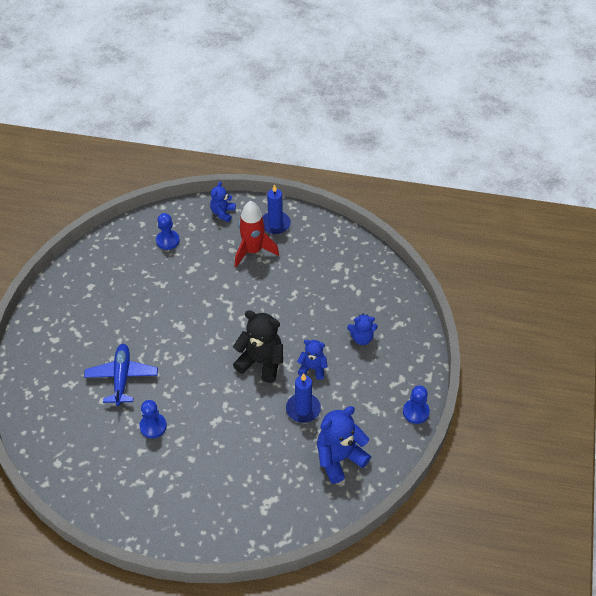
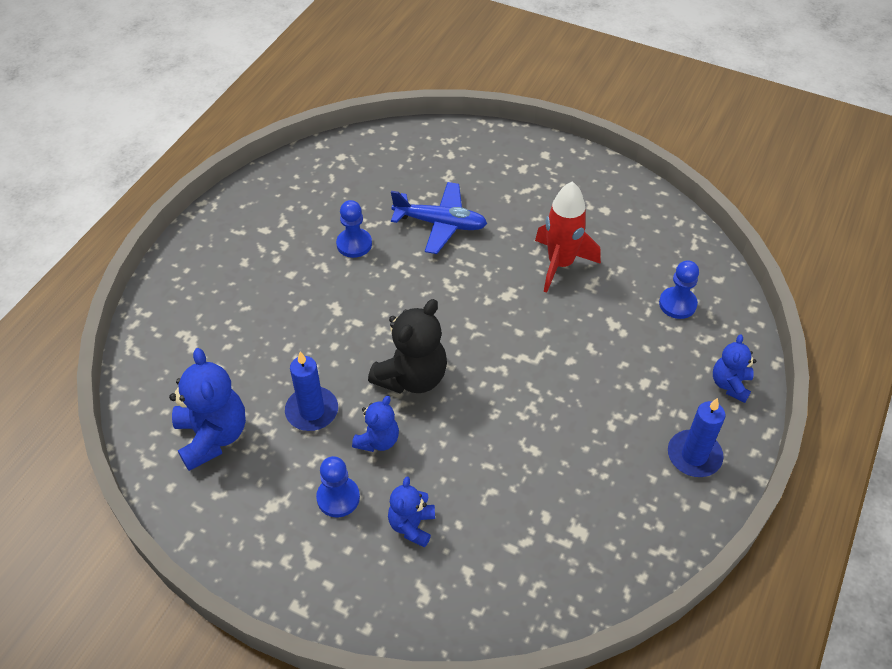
camera: 105 degrees right, 0 degrees up
(223, 213) = (730, 384): blue teddy bear -> blue teddy bear turned 105 degrees counterclockwise
(253, 251) = (636, 410): red rocket -> red rocket (560, 264)
(416, 412) = (242, 565): blue pawn -> blue pawn (338, 498)

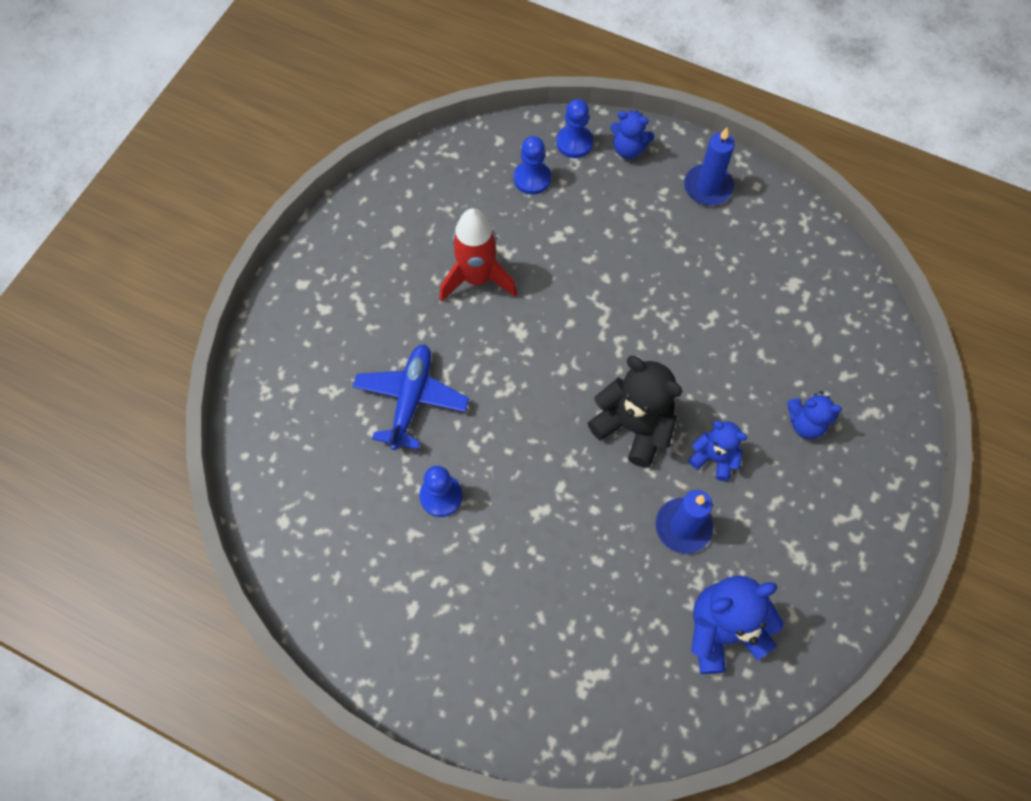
camera: 90 degrees left, 15 degrees up
(338, 498) = (783, 492): blue pawn -> blue pawn (574, 143)

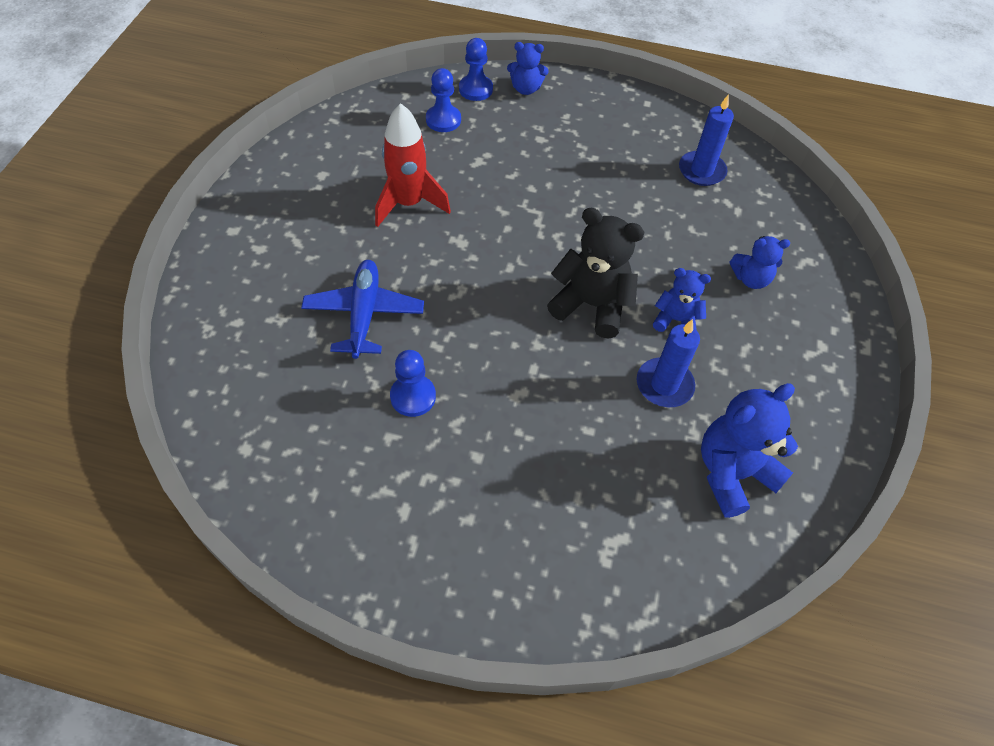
camera: 15 degrees left, 10 degrees down
(708, 187) = (604, 109): blue candle -> blue candle (701, 171)

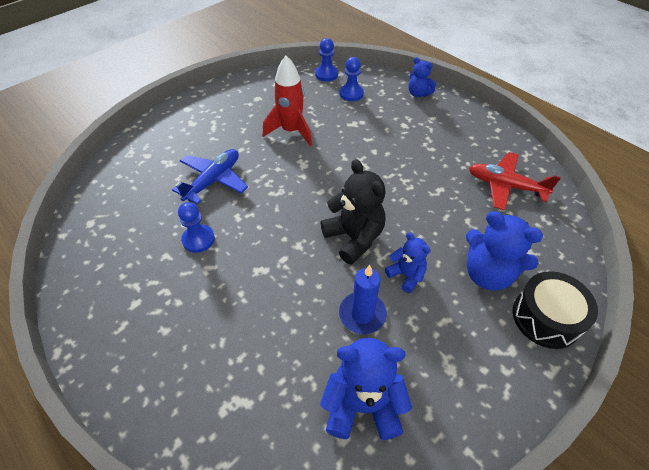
camera: 35 degrees right, 5 degrees down
(475, 89) = (385, 84): blue pawn -> blue pawn (326, 74)
(701, 171) = (505, 186): blue candle -> red plane
(750, 279) = (488, 274): blue teddy bear -> blue teddy bear, size x1.71
(829, 297) = (546, 317): none -> black drum

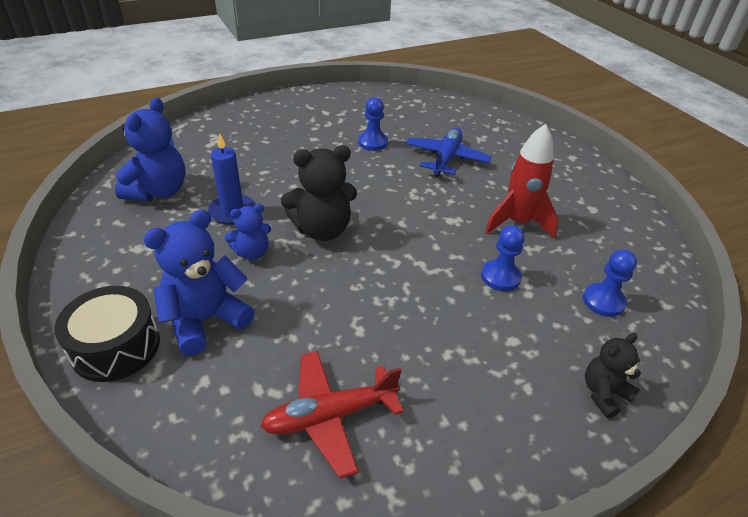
camera: 105 degrees right, 10 degrees down
(213, 180) = (446, 159): blue plane -> blue plane turned 120 degrees counterclockwise
(326, 74) = (659, 286): blue pawn -> blue pawn (500, 277)
(418, 94) = (604, 393): blue teddy bear -> black teddy bear
(505, 186) = (330, 416): red plane -> red plane turned 150 degrees counterclockwise

